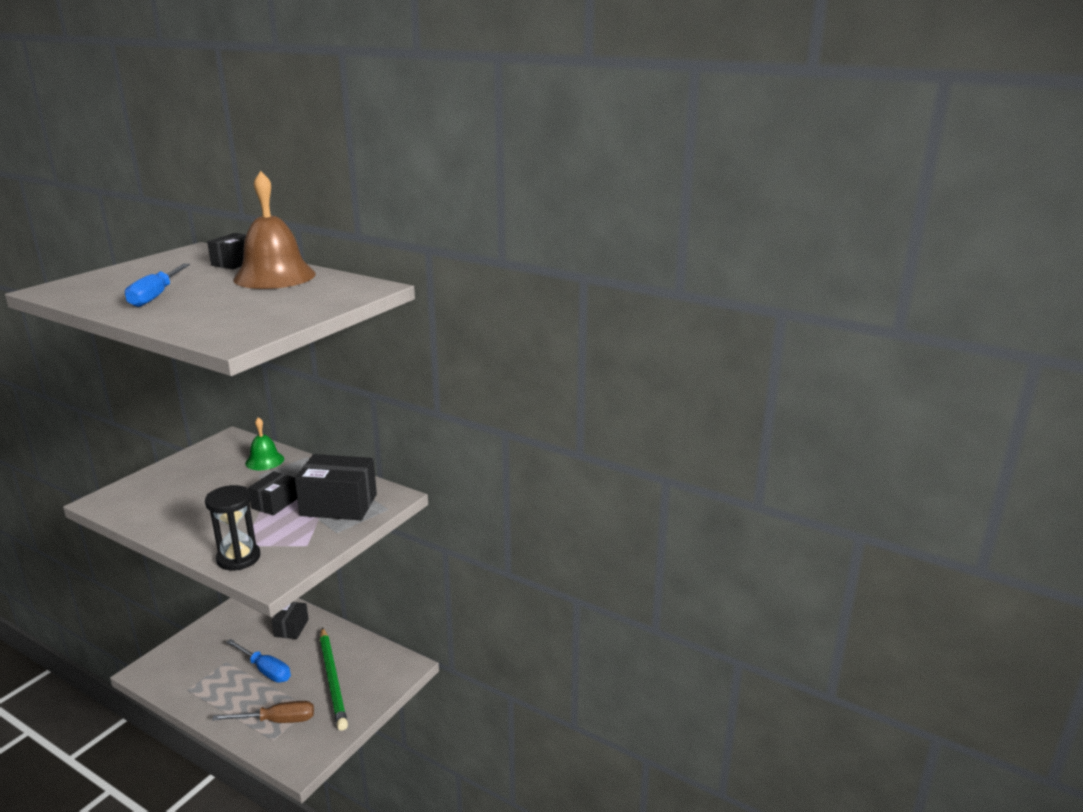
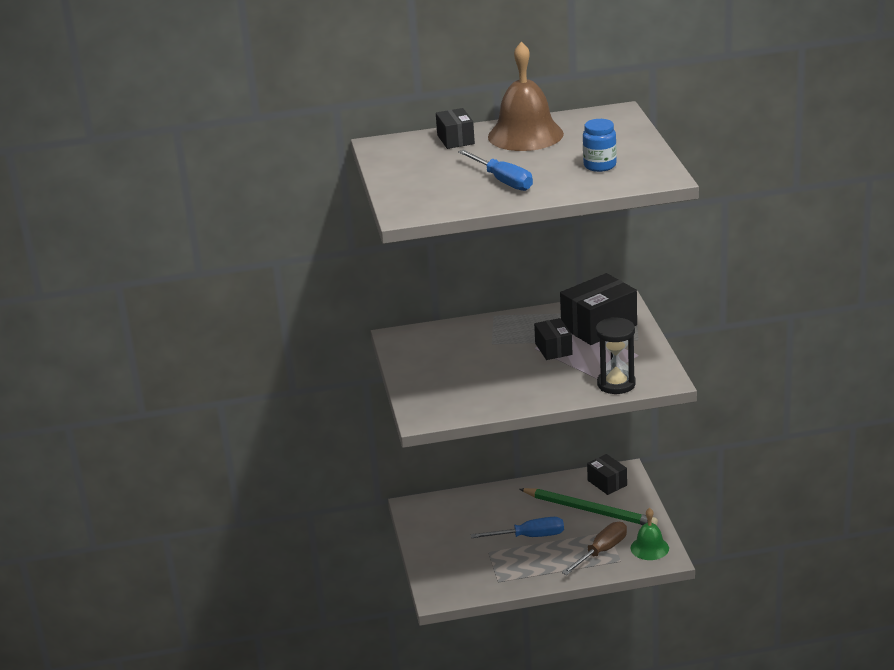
camera: 40 degrees left, 5 degrees up
(233, 314) = (600, 166): none -> blue jar
(264, 461) = (470, 333): green bell -> green bell (649, 548)
(291, 628) = (491, 506): black box -> black box (607, 483)

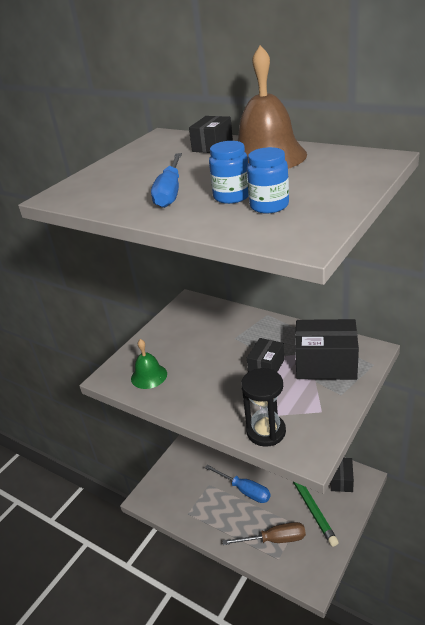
camera: 45 degrees right, 5 degrees up
(559, 169) = (232, 196): none -> blue jar
(649, 548) = (310, 563): green bell -> green bell (149, 376)

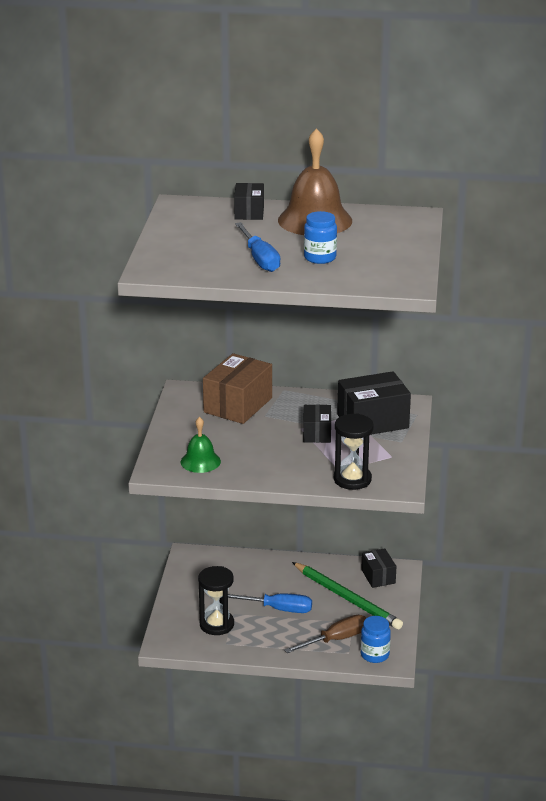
camera: 30 degrees left, 5 degrees down
(191, 492) = (216, 624): none -> black hourglass
(220, 323) = (238, 405): none -> brown box
(269, 206) = (359, 262): blue jar -> blue jar (374, 655)

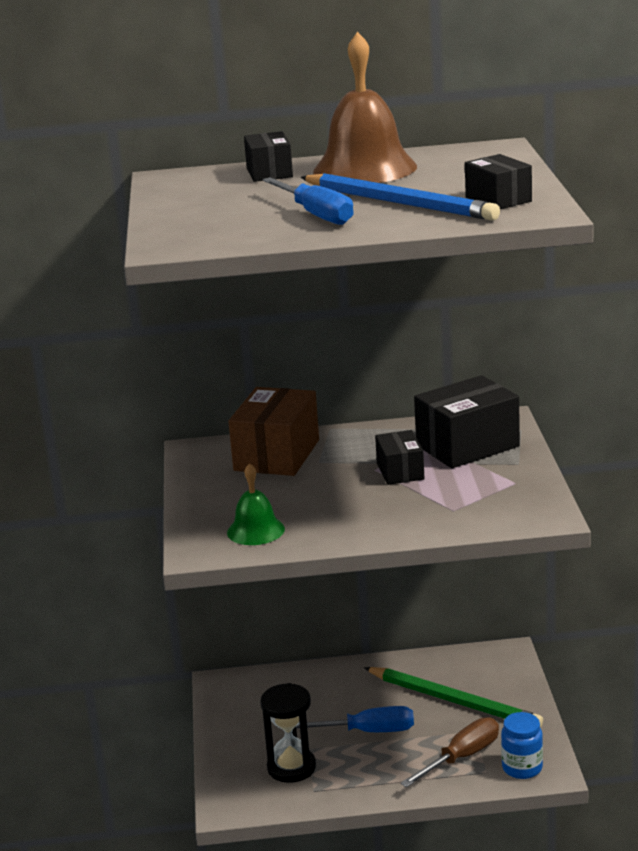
camera: 10 degrees left, 5 degrees down
(320, 258) = (399, 203): blue jar -> blue pencil
(352, 479) = (477, 518): black hourglass -> none
(378, 576) = (482, 666): black box -> black box (498, 199)

